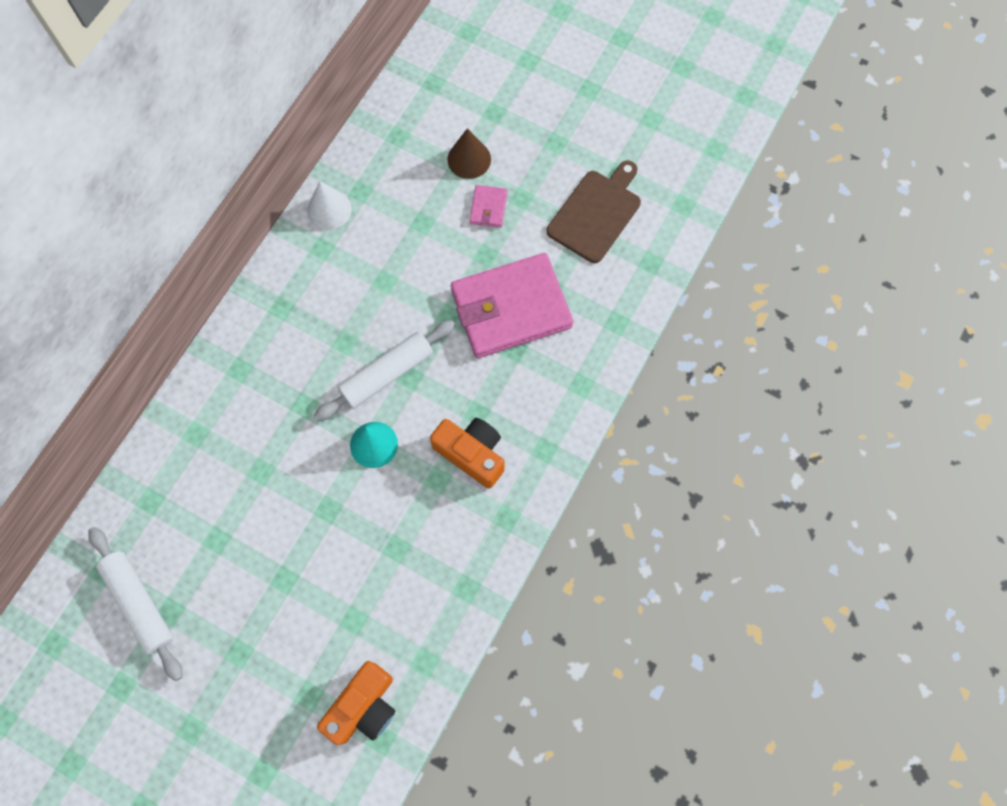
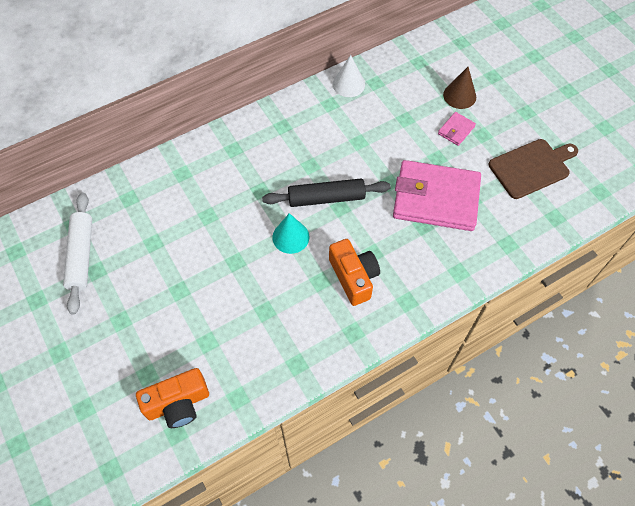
camera: 30 degrees right, 10 degrees down
(387, 374) = (326, 198): white rolling pin -> black rolling pin

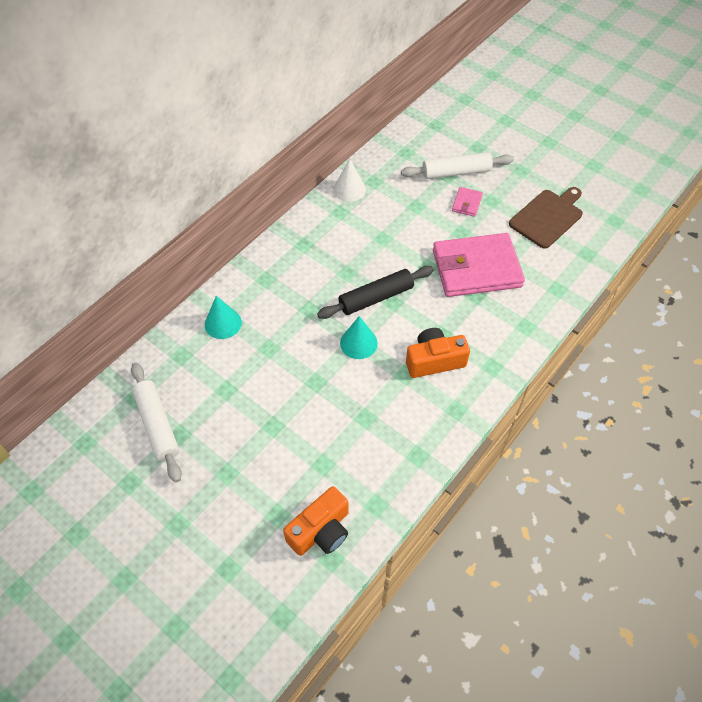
camera: 20 degrees left, 5 degrees down
(177, 179) = (223, 323): none -> turquoise cone
(354, 277) = (434, 360): orange camera -> orange camera turned 60 degrees counterclockwise
(459, 95) = (456, 172): brown cone -> white rolling pin

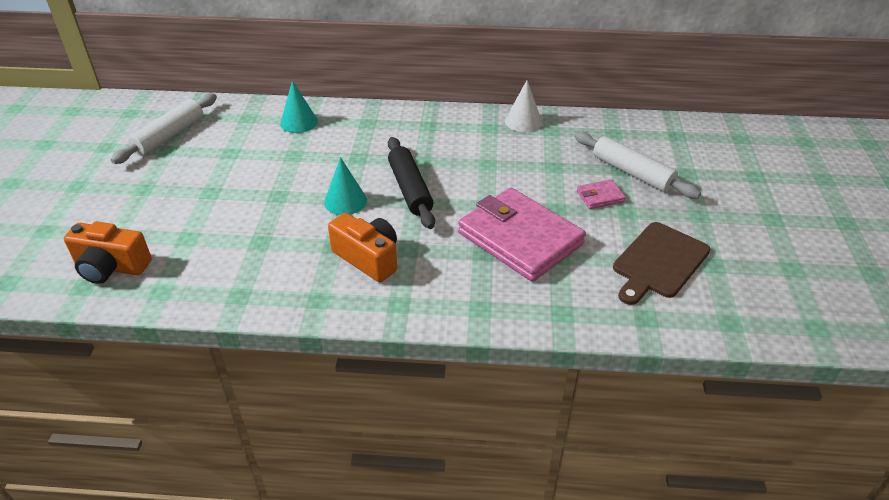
camera: 55 degrees right, 15 degrees down
(376, 297) = (410, 189): black rolling pin -> black rolling pin turned 45 degrees clockwise
(547, 217) = (659, 262): brown cutting board -> brown cutting board turned 120 degrees clockwise

